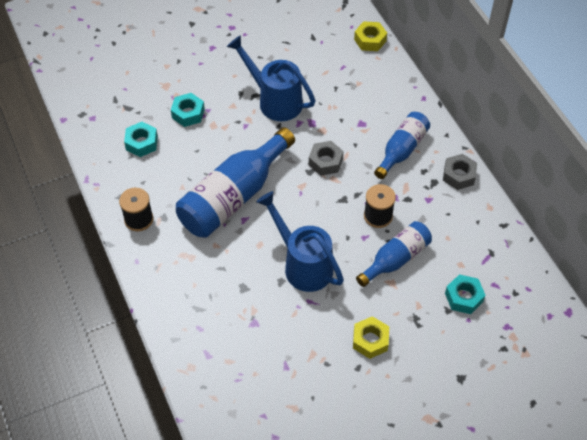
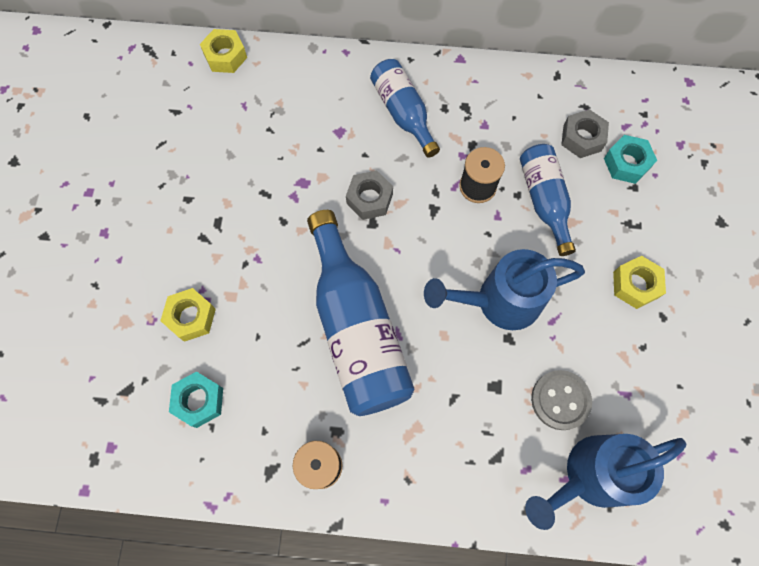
camera: 60 degrees left, 15 degrees up
(188, 113) = (191, 317): turquoise nut -> yellow nut
(257, 328) = (560, 400): none -> grey button
(275, 101) = (243, 204): blue watering can -> blue watering can (591, 475)
(459, 175) = (471, 79): grey nut -> grey nut (582, 138)

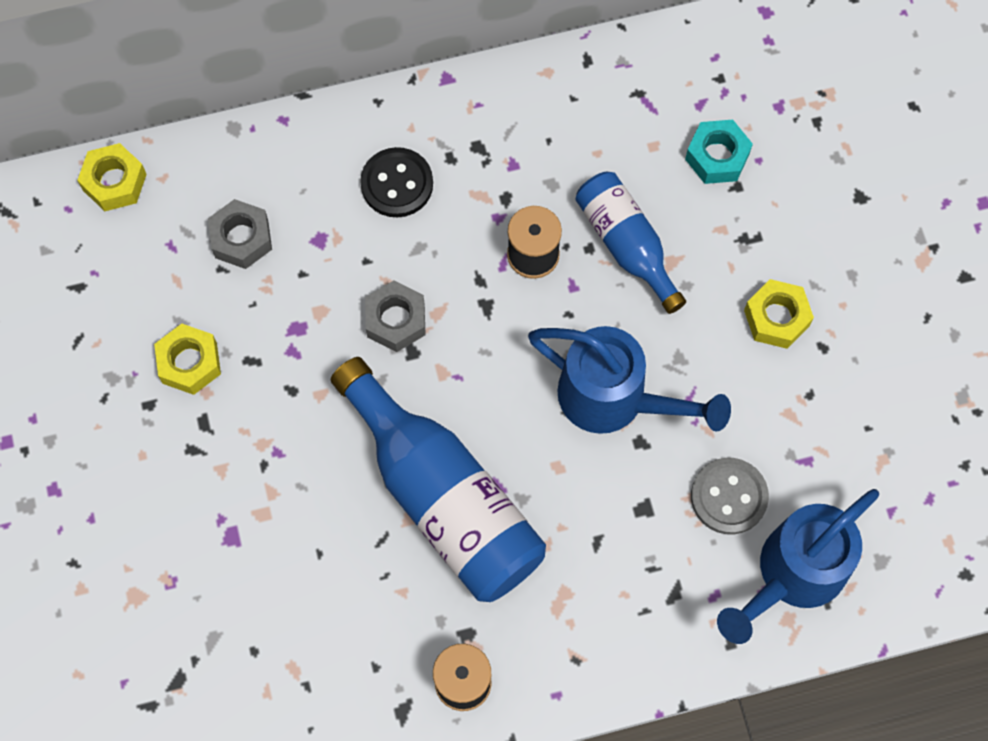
camera: 20 degrees left, 0 degrees up
(191, 317) = (221, 559): yellow nut -> yellow nut (189, 363)
(199, 401) = (277, 660): turquoise nut -> none
(403, 113) = (397, 184): blue bottle -> black button
(500, 301) = (614, 398): blue watering can -> blue watering can turned 120 degrees counterclockwise
(582, 138) = (648, 140): grey nut -> grey nut (241, 238)

